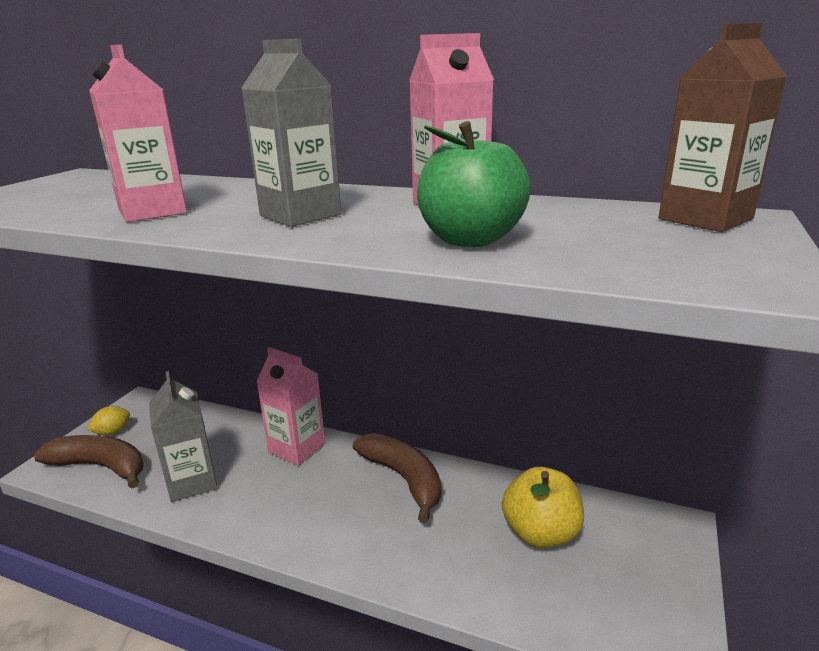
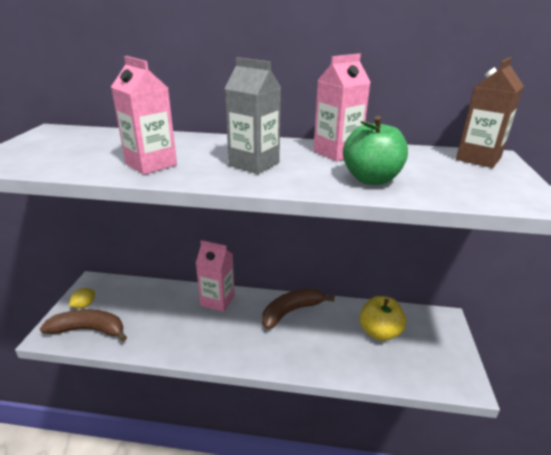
camera: 15 degrees left, 5 degrees up
(192, 482) = (159, 331): grey carton -> none
(403, 479) = (291, 312): brown banana -> brown banana turned 75 degrees counterclockwise

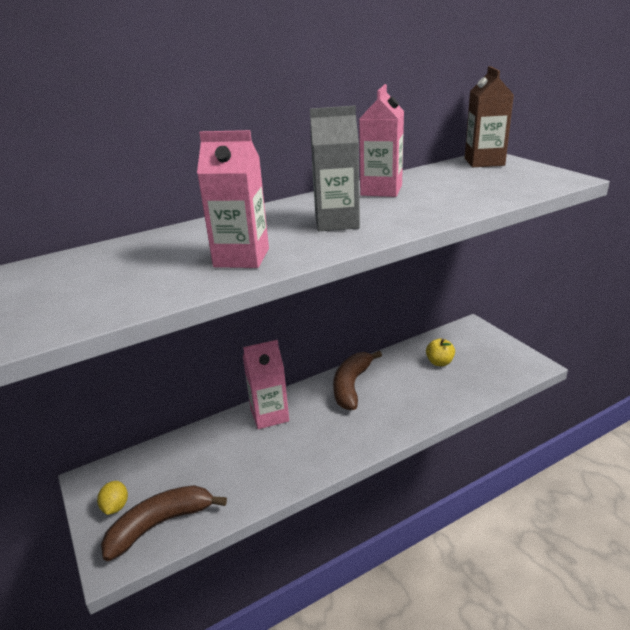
camera: 35 degrees left, 0 degrees up
(371, 179) = (449, 200): green apple -> none
(379, 332) = (439, 362): yellow apple -> yellow apple, size x0.62

